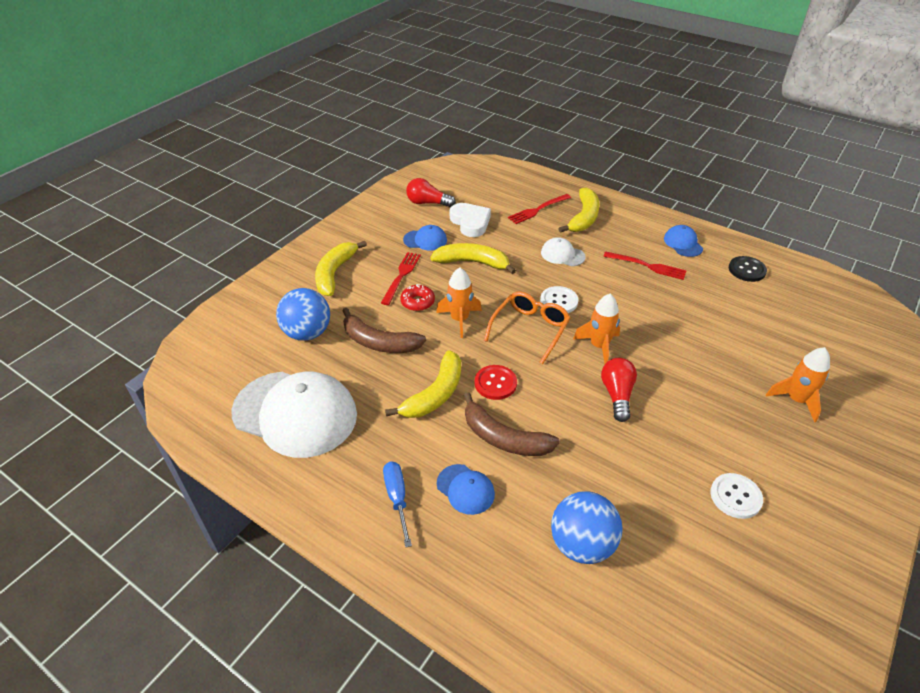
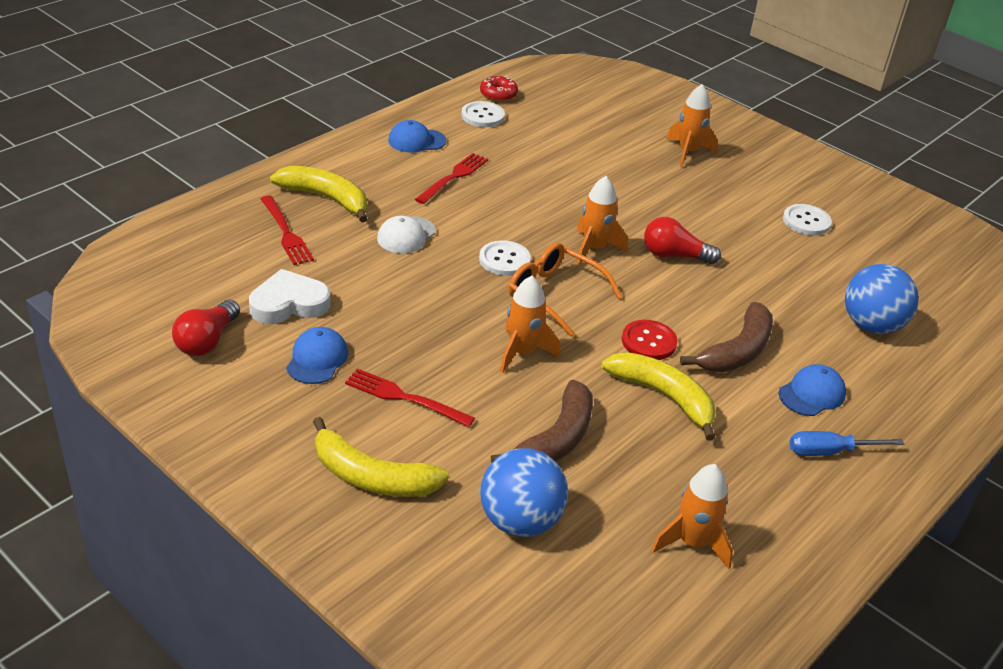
camera: 85 degrees left, 5 degrees down
(295, 413) = (692, 542): white cap -> orange rocket
(417, 302) = (474, 388): red donut -> red donut (498, 94)
(472, 262) = (395, 319): yellow banana -> none
(747, 270) = (482, 116): black button -> white button

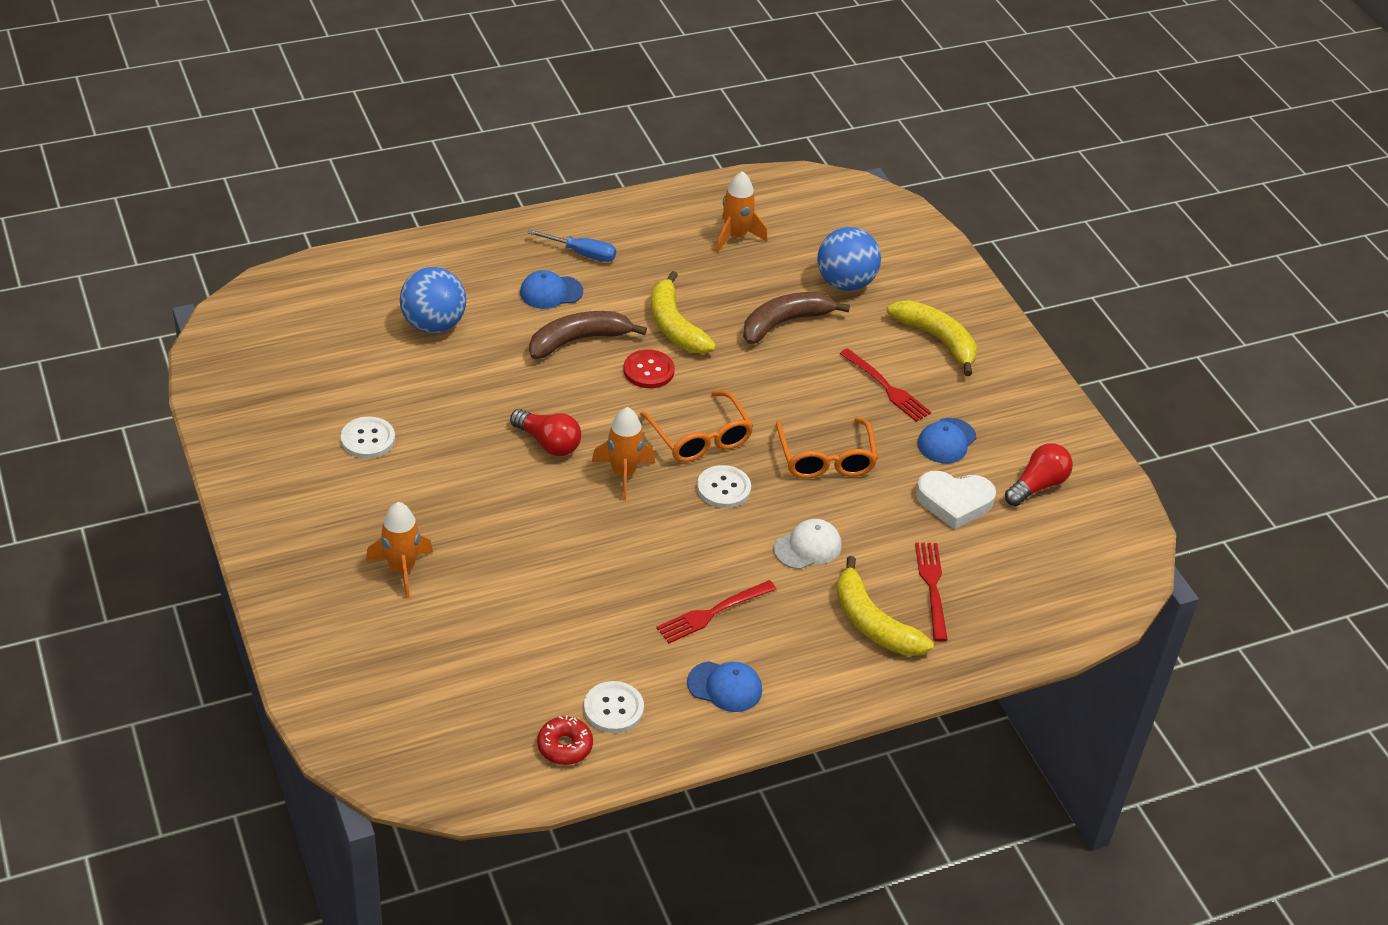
camera: 155 degrees left, 5 degrees up
(429, 308) = (826, 459): none -> orange glasses
(522, 352) = (766, 394): orange rocket -> none

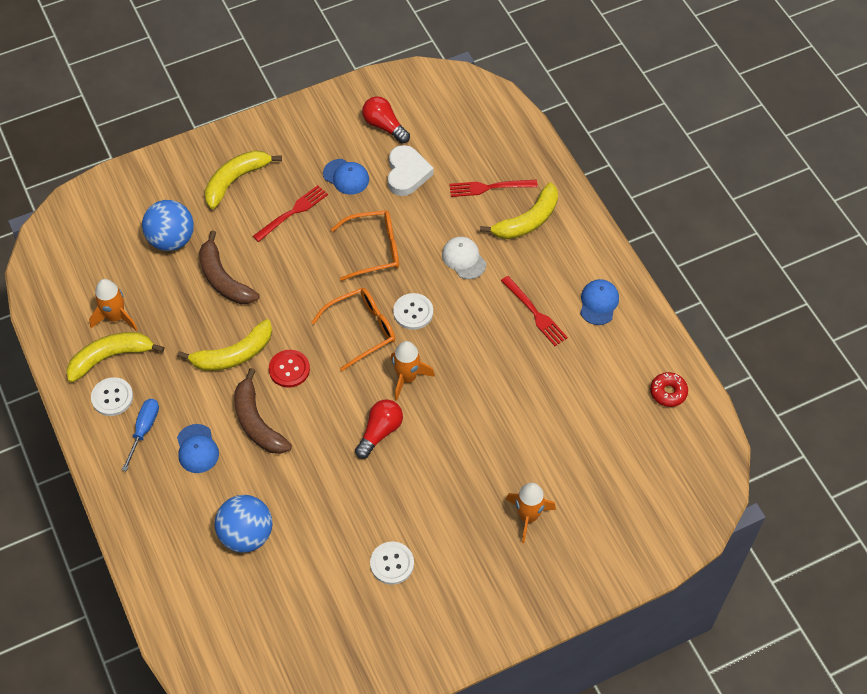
camera: 90 degrees left, 15 degrees up
(613, 709) = (630, 366): white button -> white button (112, 397)
(681, 232) = (110, 357): none -> yellow banana

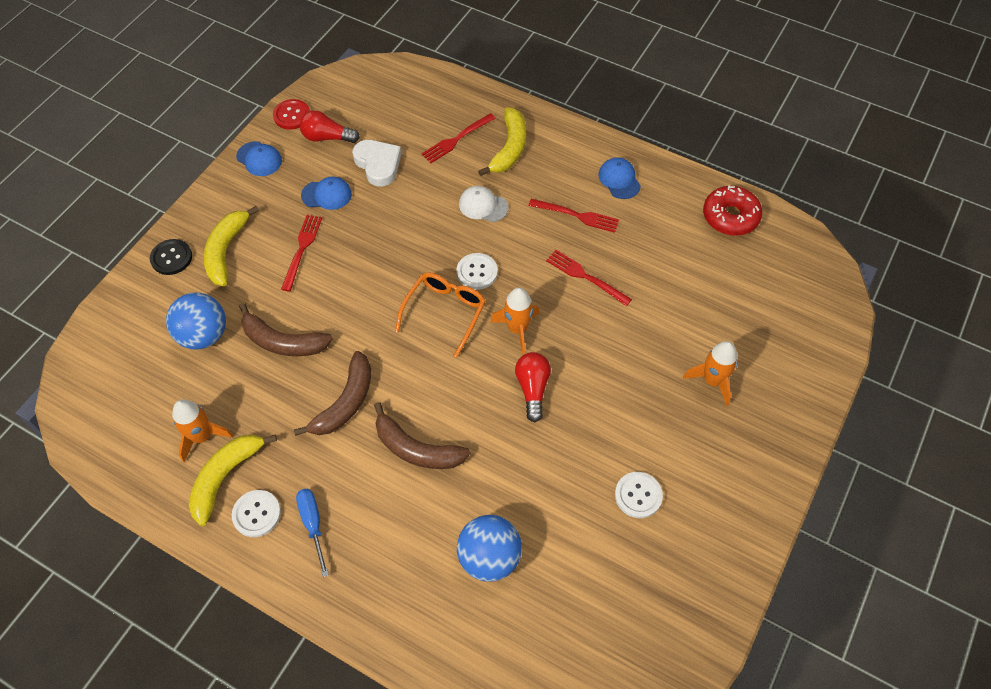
camera: 35 degrees left, 0 degrees up
(192, 162) = (171, 258): none -> black button
(197, 449) = (379, 509): blue cap -> blue cap (259, 159)
(233, 354) = (345, 402): yellow banana -> brown banana
(289, 369) = (408, 384): red button -> red button (292, 115)
(374, 249) = (400, 240): orange glasses -> none
(497, 368) = (585, 276): none -> red fork
(668, 392) = (730, 217): red donut -> red donut, size x1.60

